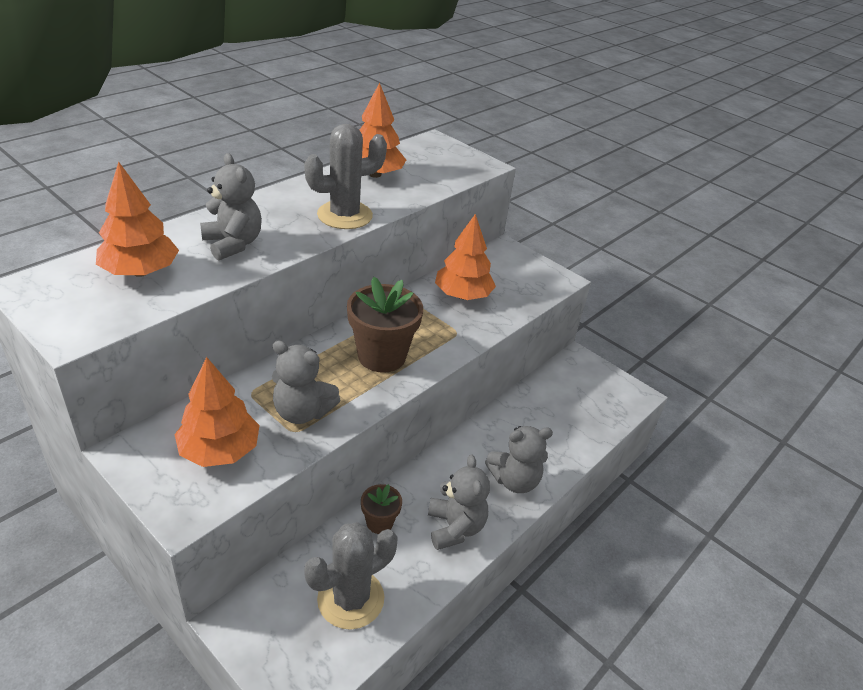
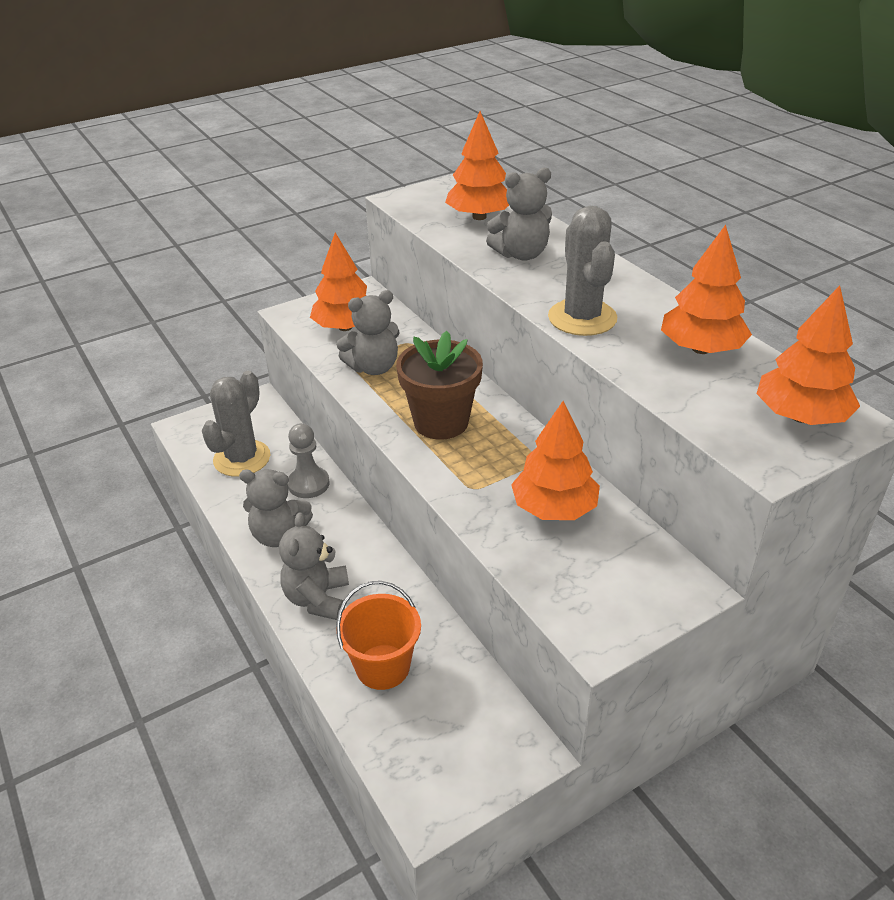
camera: 110 degrees right, 0 degrees up
(302, 412) = (373, 367): grey teddy bear -> grey teddy bear turned 150 degrees counterclockwise
(350, 599) = (242, 458): grey cactus -> grey cactus turned 45 degrees clockwise
(379, 522) = (308, 484): brown flower pot -> grey pawn
(438, 152) = (800, 416): none -> orange tree
(556, 430) = (383, 667): none -> orange bucket

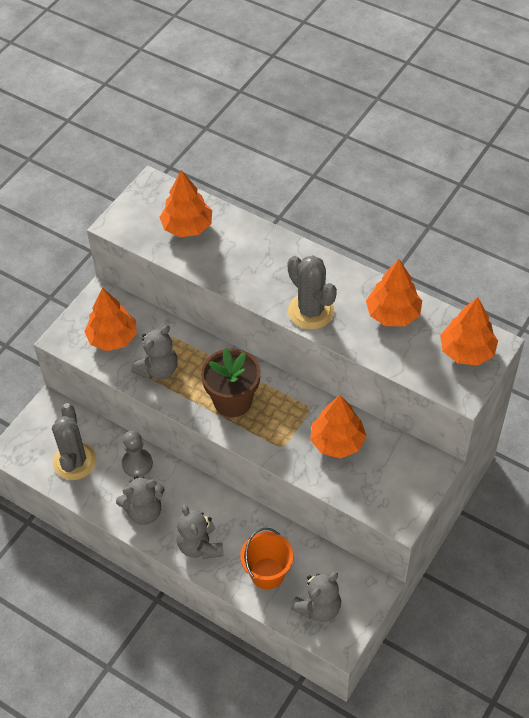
camera: 25 degrees left, 15 degrees up
(521, 254) = (239, 260): grey teddy bear -> grey teddy bear (318, 607)

